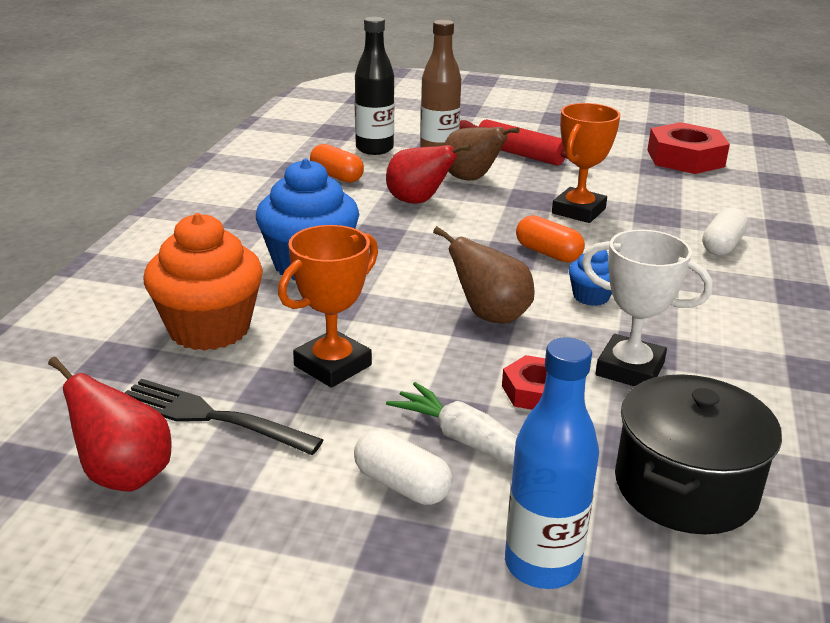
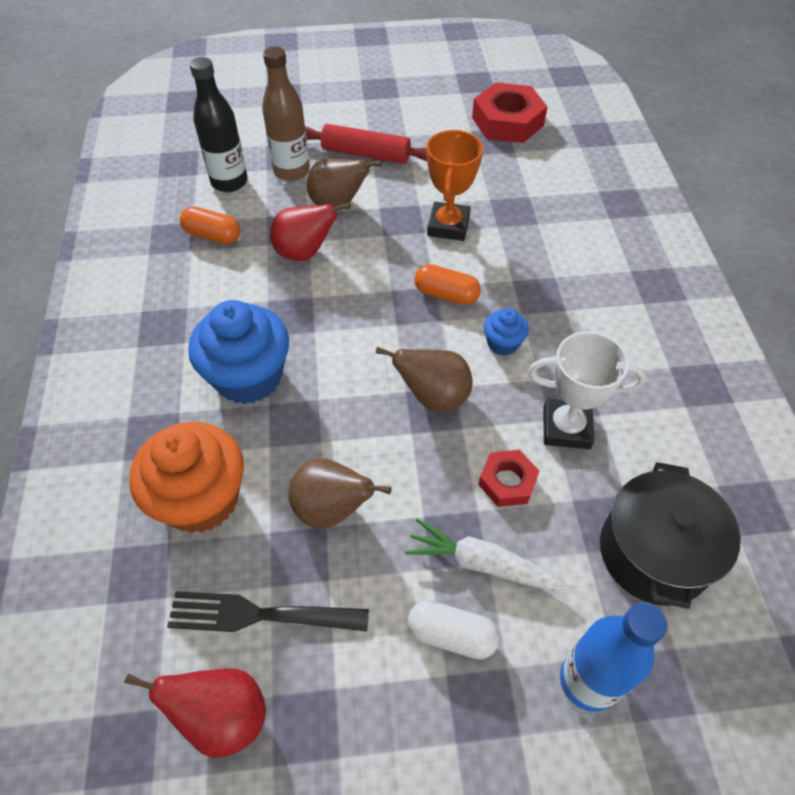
camera: 20 degrees left, 25 degrees up
(332, 365) = (332, 509): orange trophy -> brown pear
(722, 245) = (578, 240): white capsule -> none

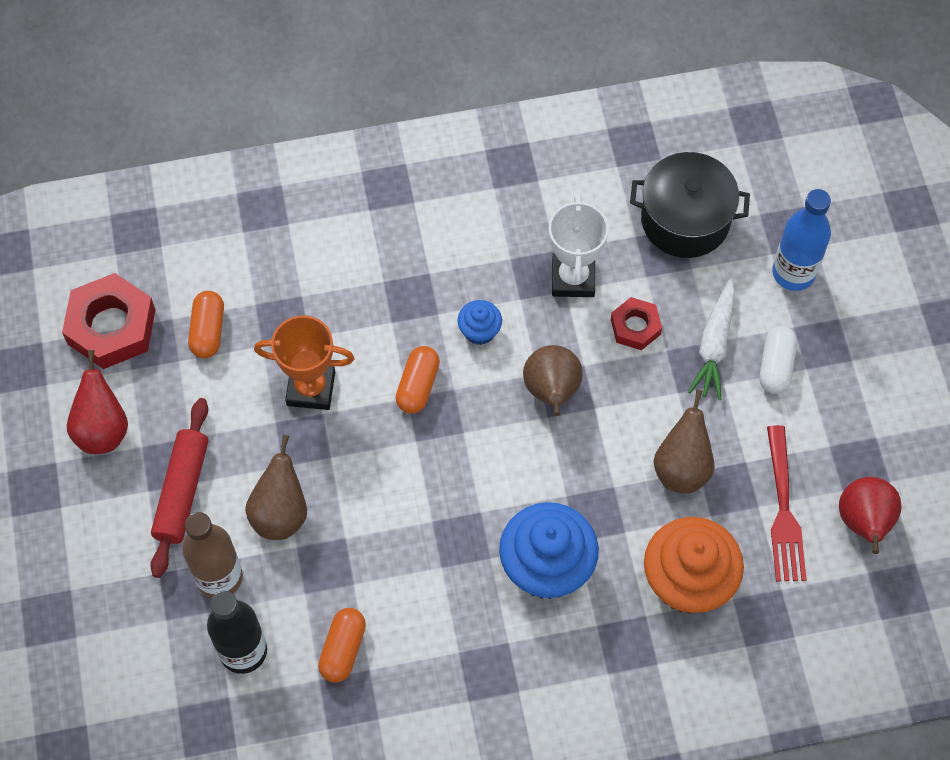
camera: 95 degrees left, 10 degrees up
(261, 614) = (783, 509): black fork -> red fork
(305, 253) = (365, 539): red pear -> red pear (102, 429)
(504, 169) = (208, 331): none -> orange capsule

